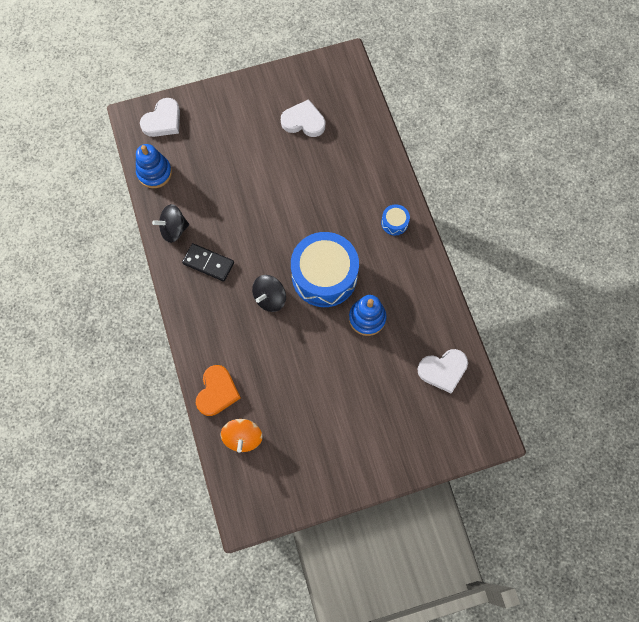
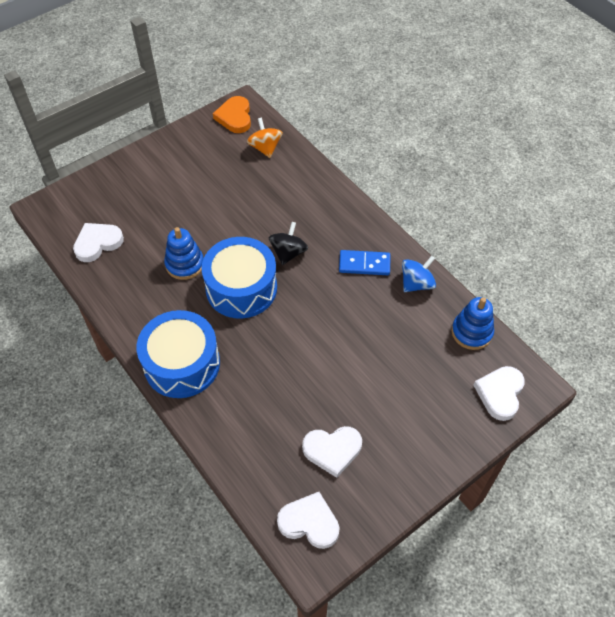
camera: 160 degrees right, 15 degrees down
(174, 229) = (416, 283): black spinning top -> blue spinning top
(208, 263) = (364, 264): black domino -> blue domino
(217, 392) = (302, 170): orange heart -> orange heart (235, 117)
(338, 82) = (309, 522): none -> white heart
(394, 223) = (182, 364): blue drum -> blue drum, size x2.37

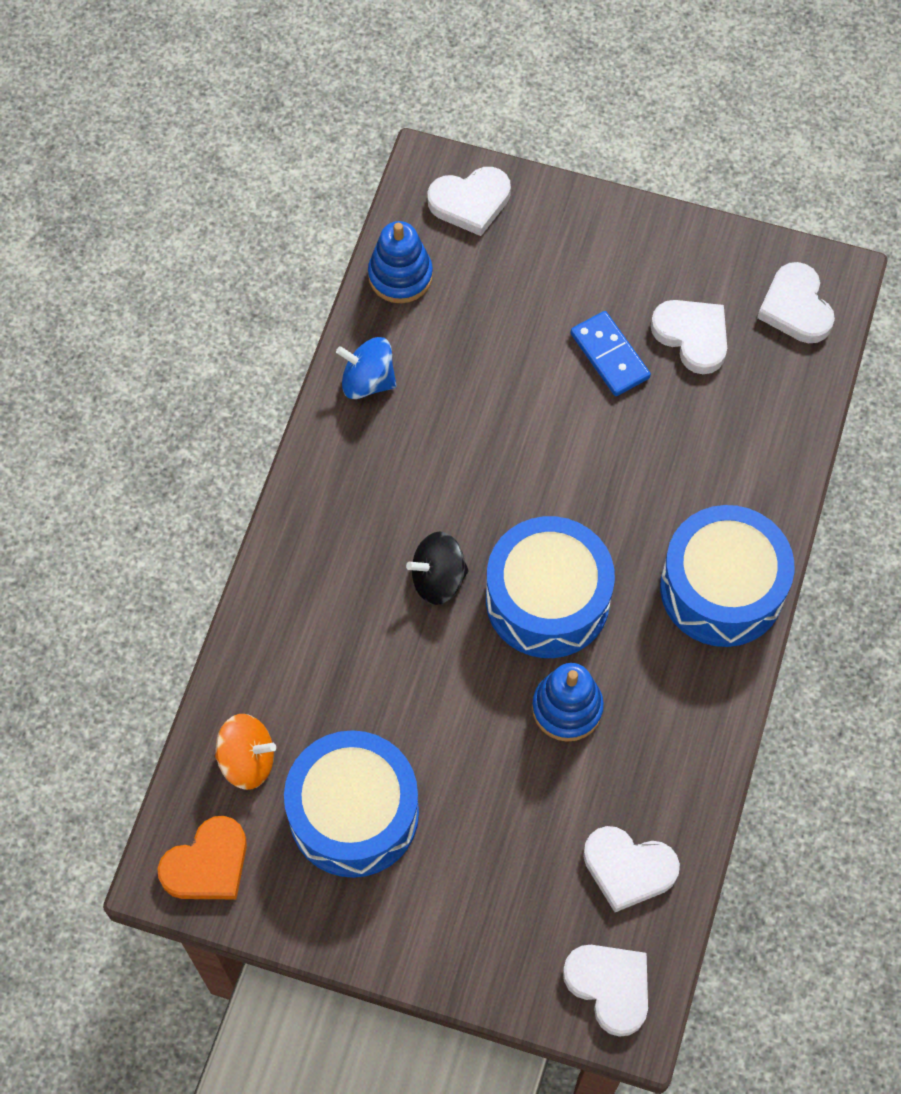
camera: 125 degrees left, 10 degrees up
(61, 209) = (610, 987): none -> white heart
(211, 168) = (354, 813): none -> blue drum
(265, 148) = (247, 760): orange spinning top -> orange spinning top turned 120 degrees counterclockwise
(364, 264) = (383, 465): blue domino -> blue domino (609, 356)

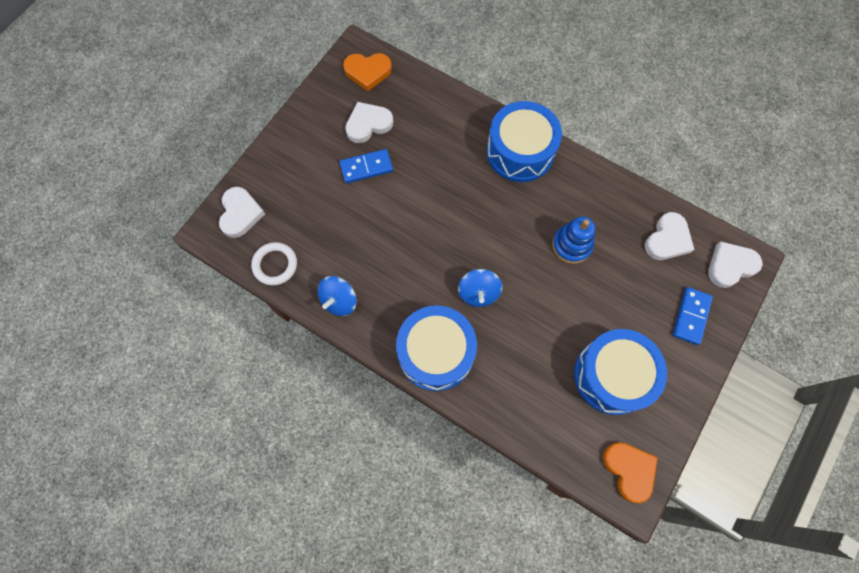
camera: 75 degrees left, 5 degrees up
(247, 760) = (568, 431): orange spinning top -> none
(400, 276) = (275, 265): blue stacking toy -> white ring
(438, 579) = (478, 293): black spinning top -> blue spinning top
(493, 928) = (691, 316): none -> blue domino
(547, 599) = (505, 238): blue drum -> blue drum (436, 353)
(796, 307) = (367, 72): white heart -> orange heart

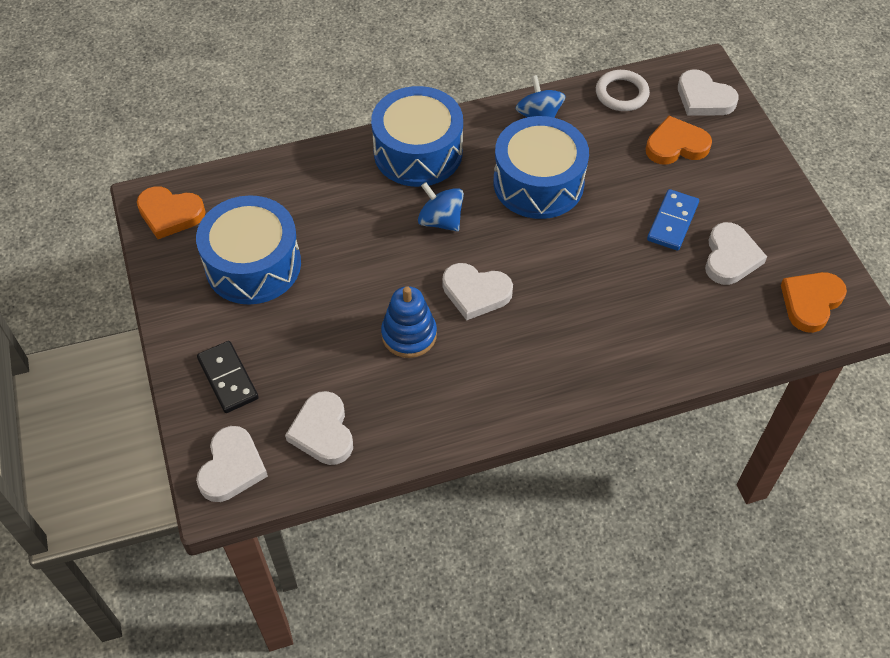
camera: 130 degrees right, 15 degrees down
(299, 203) = (676, 145): none -> orange heart
(511, 233) = (475, 293): none -> white heart
(520, 152) = (566, 374): blue drum -> blue drum (538, 183)
(691, 316) = (228, 378): blue domino -> black domino

